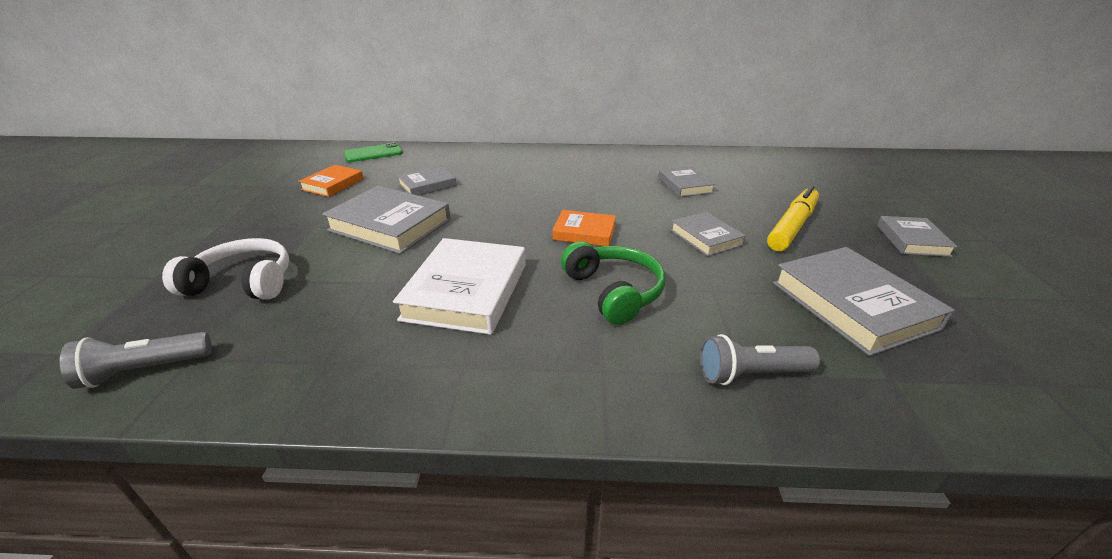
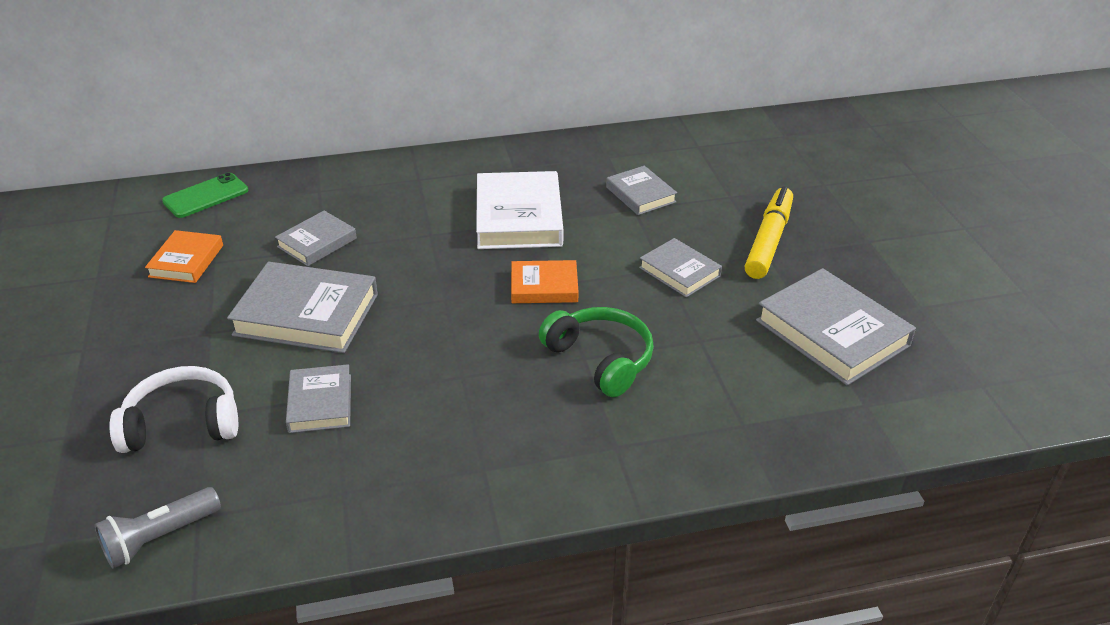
camera: 15 degrees left, 5 degrees up
(466, 291) = (445, 387): white book -> white book (518, 217)
(750, 374) = (747, 423): grey flashlight -> none
(912, 240) = (890, 240): grey book -> grey book (320, 403)

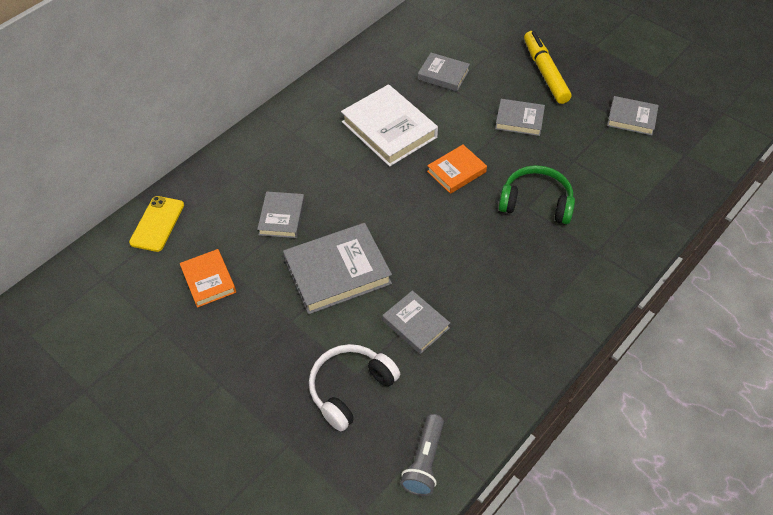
camera: 35 degrees left, 15 degrees up
(206, 196) = (157, 224): green phone -> yellow phone
(832, 333) = (631, 118): grey book -> grey book, size x0.58

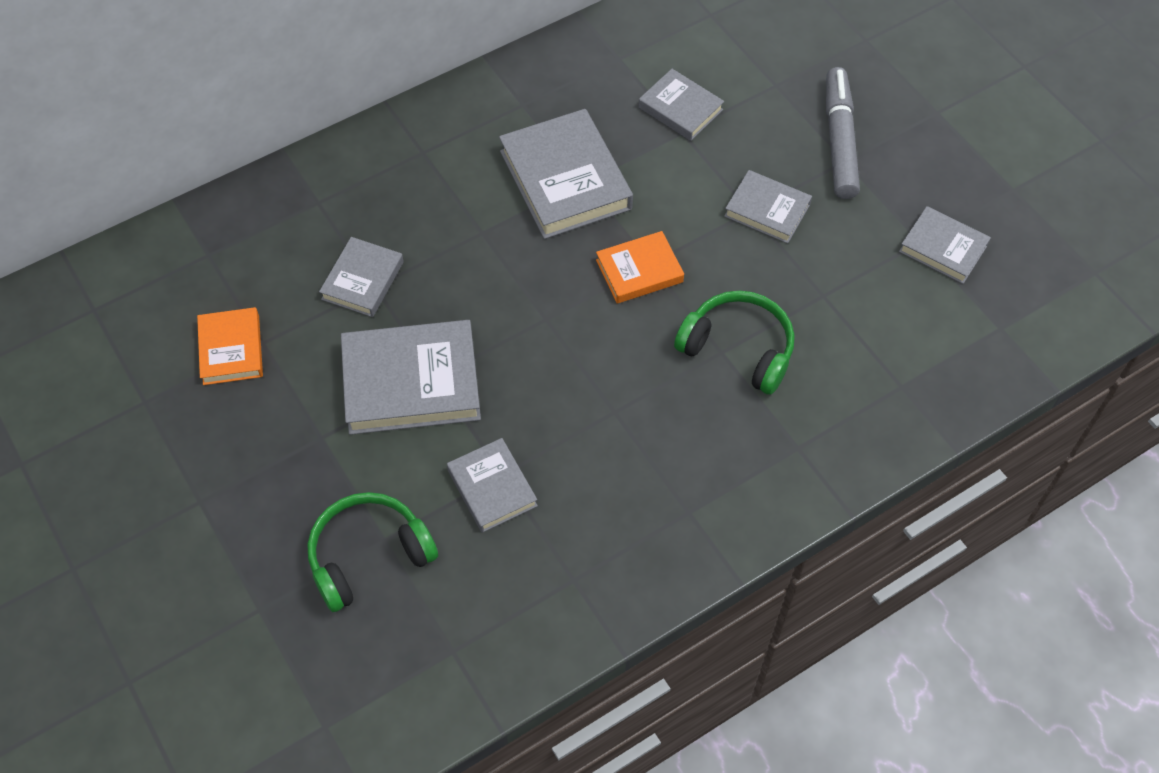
camera: 15 degrees right, 5 degrees up
(157, 224) = (189, 248): yellow phone -> none
(350, 389) = (369, 556): white headphones -> green headphones
(389, 129) = (565, 180): white book -> grey book
(424, 461) = (431, 684): grey flashlight -> none
(545, 72) = (839, 140): yellow marker -> grey marker

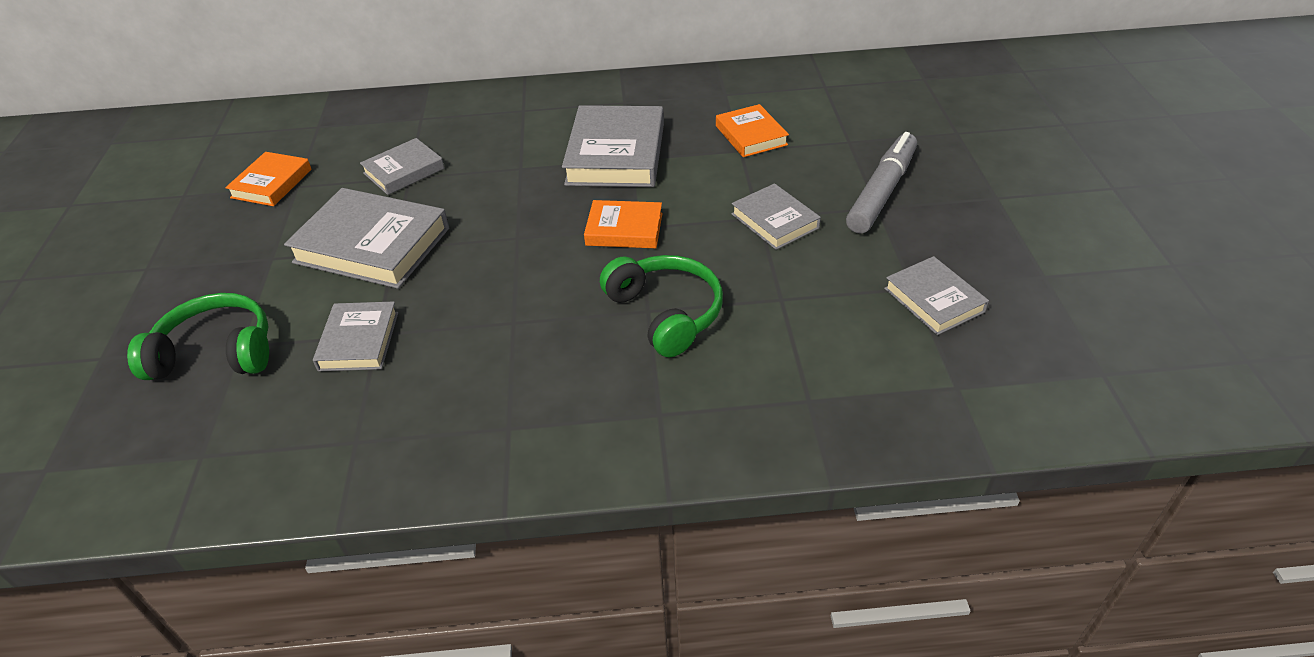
camera: 30 degrees right, 15 degrees down
(680, 109) = (751, 135): grey book -> orange book

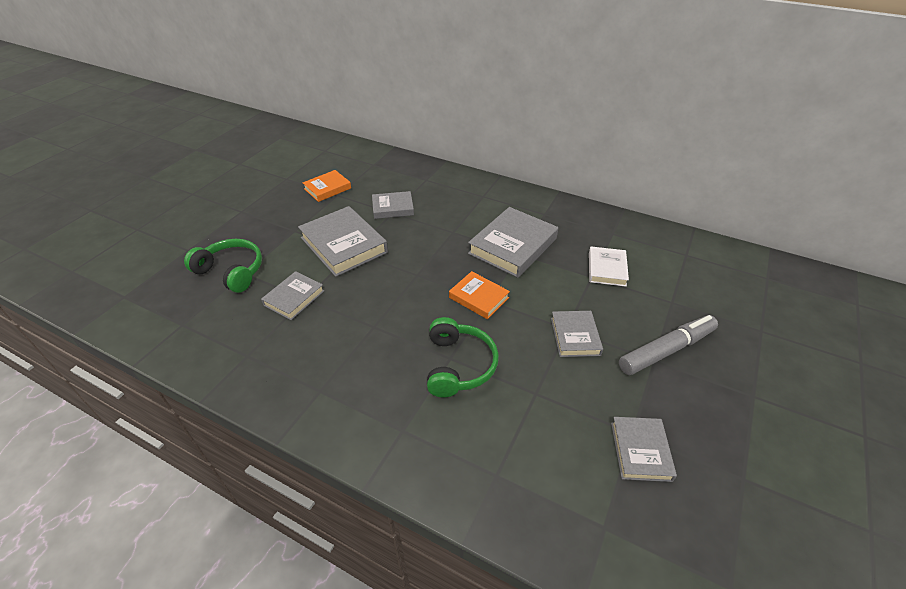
camera: 30 degrees right, 0 degrees up
(751, 135) = (607, 269): orange book -> white book

